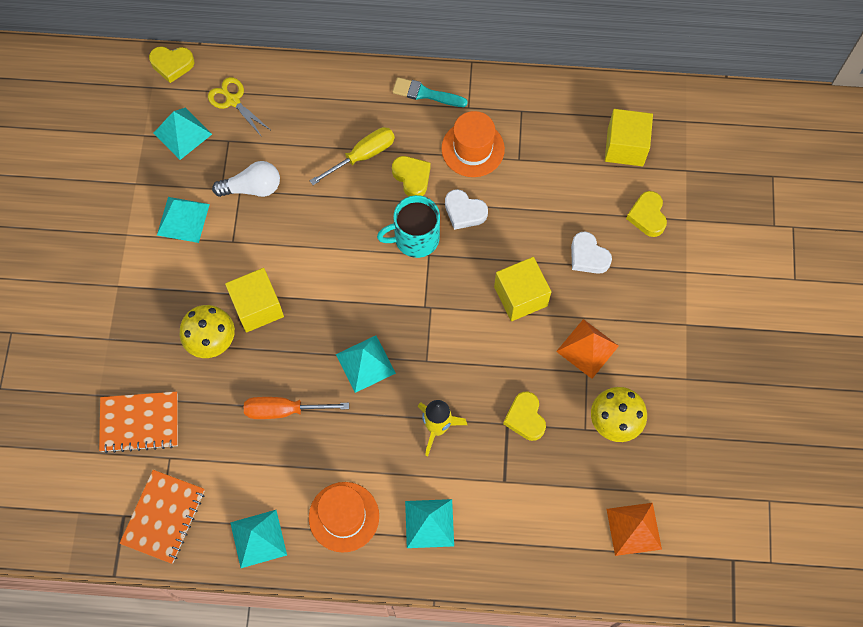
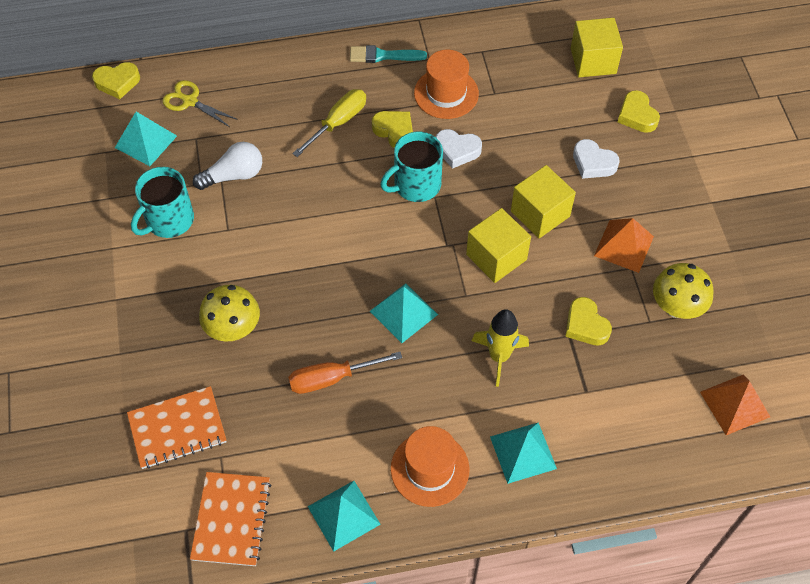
camera: 15 degrees left, 10 degrees down
(183, 219) = (169, 220): turquoise pyramid -> turquoise mug
(257, 307) = (273, 285): yellow cube -> yellow cube (496, 257)

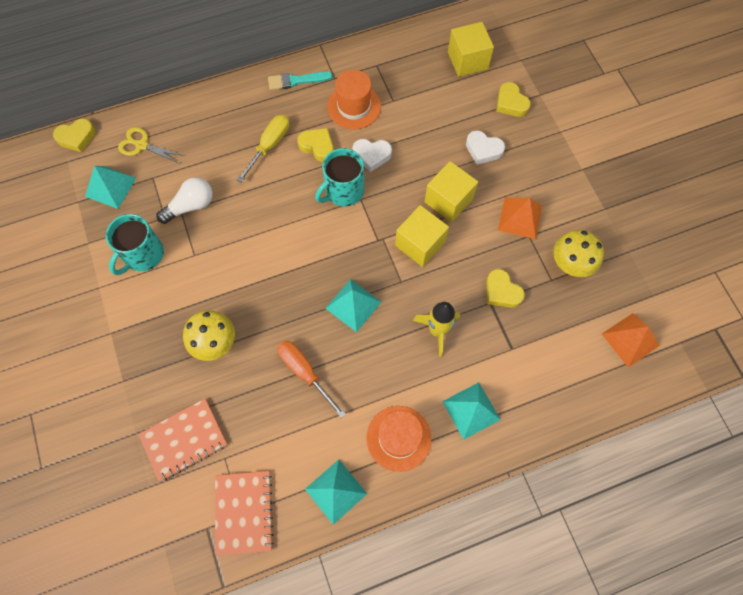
camera: 10 degrees left, 10 degrees up
(332, 378) = (305, 372): orange screwdriver -> orange screwdriver turned 75 degrees clockwise

